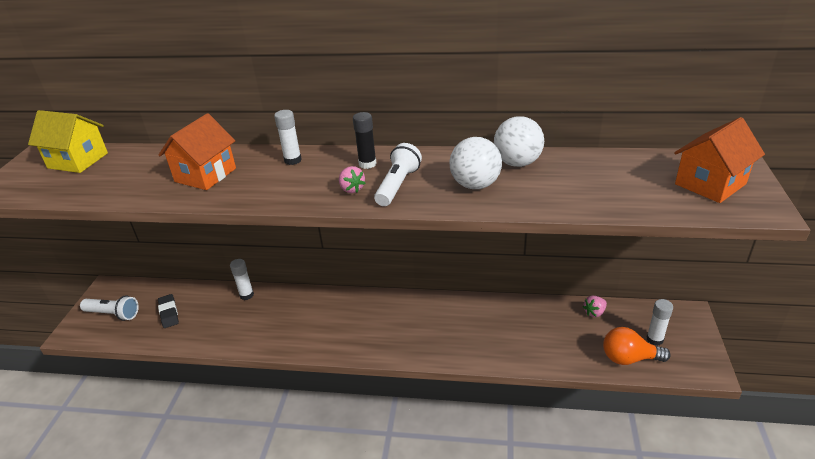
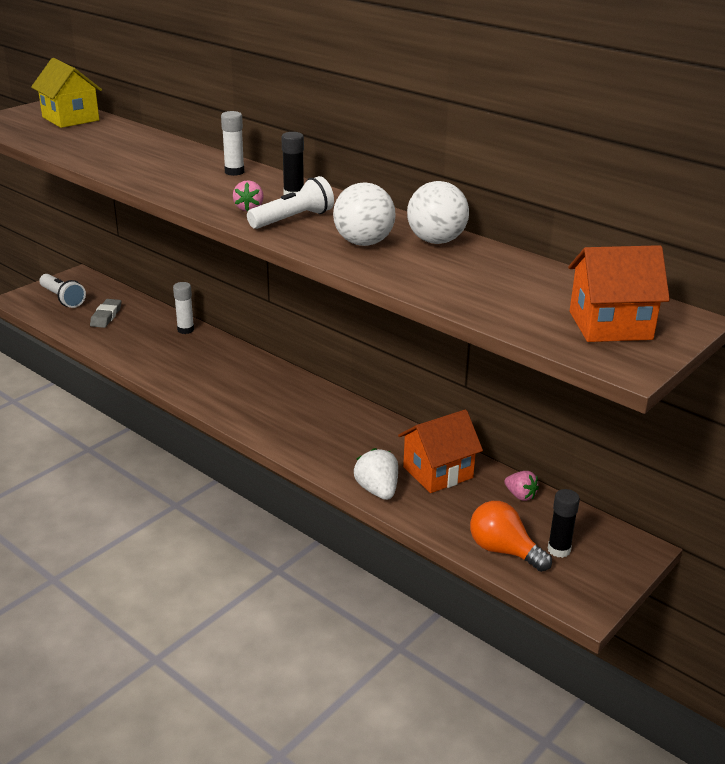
camera: 30 degrees right, 5 degrees down
(169, 313) = (106, 316): black eraser -> grey eraser
(205, 175) = (149, 159): orange house -> orange house (438, 472)
(513, 357) = (377, 490): none -> white strawberry
(594, 312) = (520, 495): pink strawberry -> pink strawberry turned 135 degrees counterclockwise
(654, 339) = (559, 550): white glue stick -> black glue stick

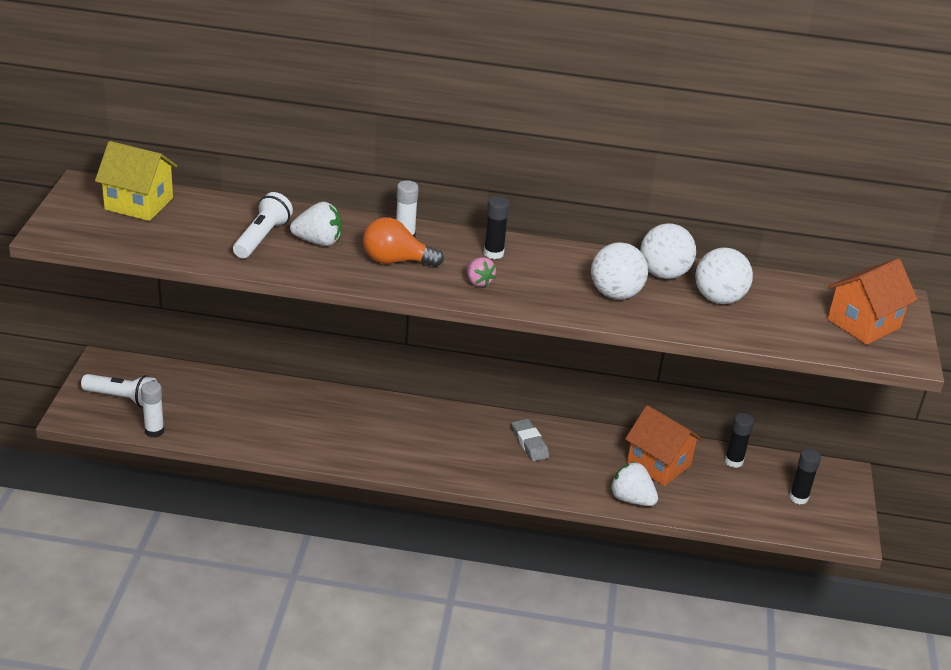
camera: 35 degrees left, 5 degrees up
(106, 316) = (197, 405): grey eraser -> grey eraser (529, 443)
(161, 160) = (318, 241): none -> white strawberry
(185, 330) = (296, 394): white glue stick -> white glue stick (154, 431)
(293, 219) = (530, 283): white flashlight -> white flashlight (262, 237)
(438, 472) = (658, 464): orange house -> orange house turned 75 degrees counterclockwise
(466, 269) = (718, 298): none -> white ball
(503, 550) = (764, 514): orange light bulb -> orange light bulb (396, 261)
(520, 495) = (733, 461): pink strawberry -> black glue stick

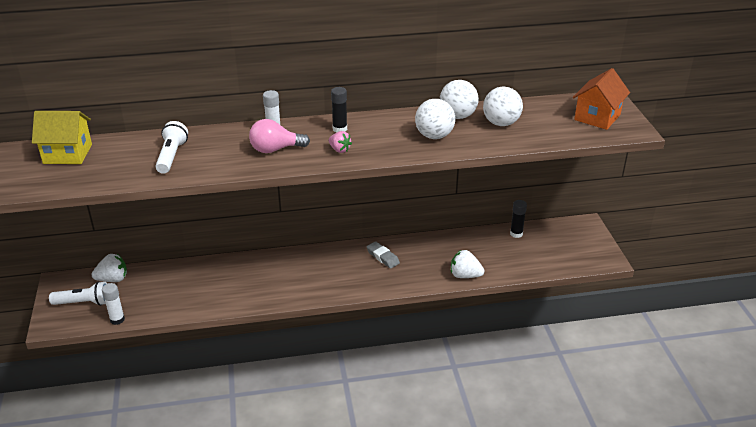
camera: 15 degrees left, 0 degrees up
(318, 241) = (214, 149): white strawberry -> white strawberry (113, 279)
(396, 261) = (275, 149): orange light bulb -> pink light bulb
(658, 464) = (471, 248): orange house -> none
(798, 497) = (566, 246): black glue stick -> none

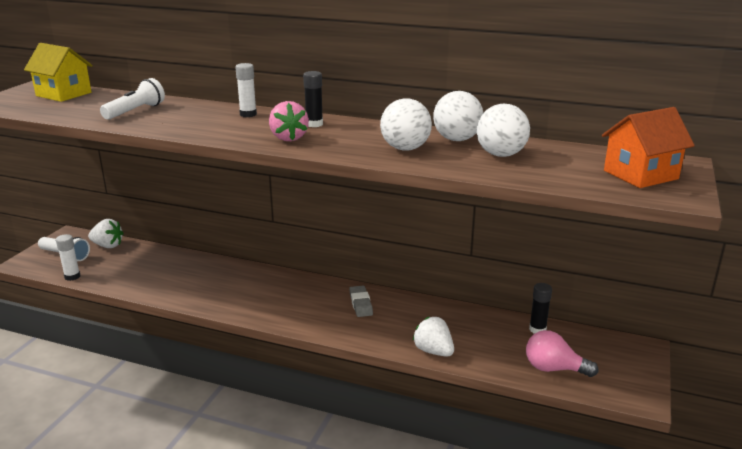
camera: 30 degrees right, 10 degrees down
(275, 149) = (229, 125): pink light bulb -> pink light bulb (553, 368)
(339, 150) = (288, 138): pink strawberry -> pink strawberry, size x1.51

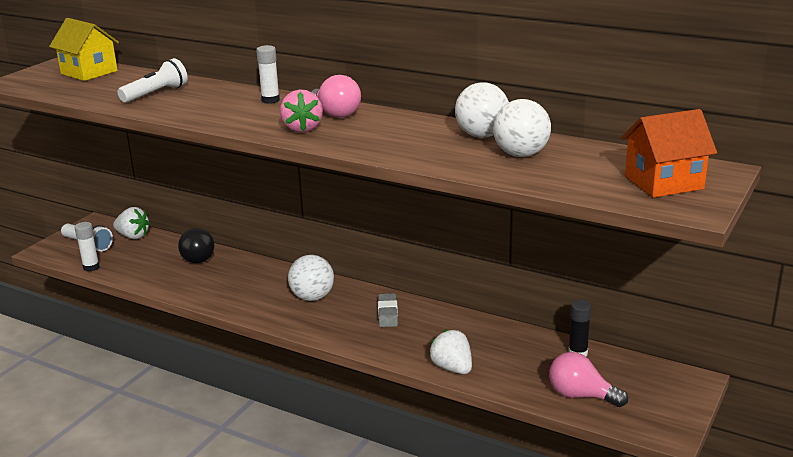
camera: 10 degrees right, 0 degrees up
(172, 262) = (196, 257): none -> black light bulb
(314, 124) = (336, 113): black glue stick -> pink light bulb
(405, 148) = (420, 144): white ball -> white ball (312, 297)

